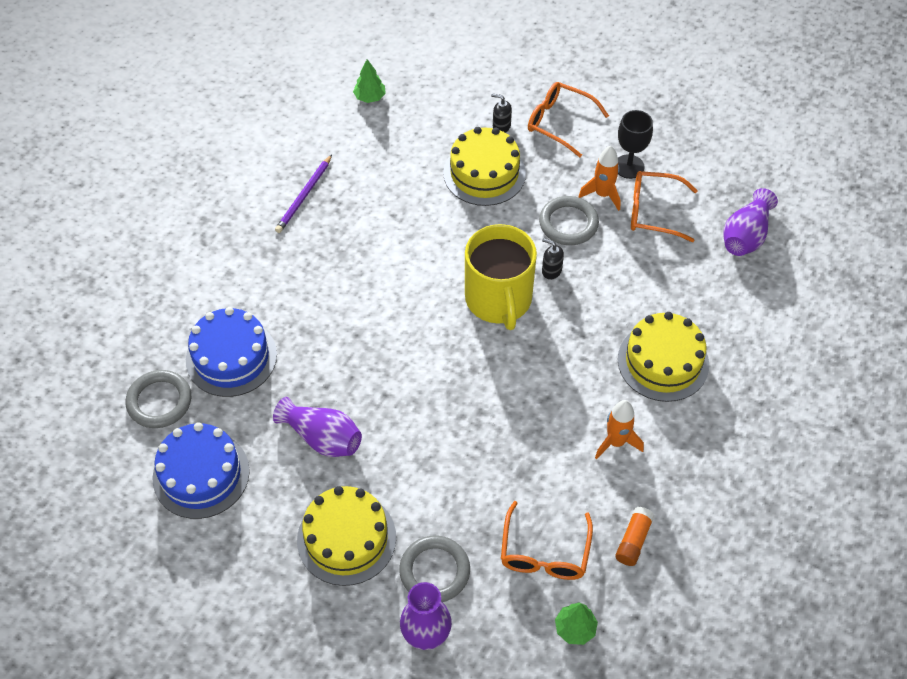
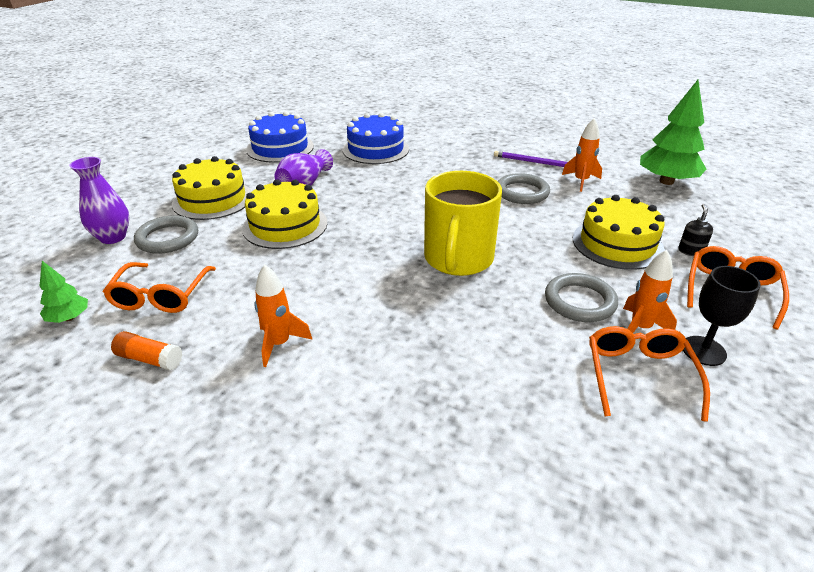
camera: 85 degrees right, 20 degrees down
(159, 401) = (338, 132): grey ring -> grey ring (522, 192)
(358, 167) = (581, 181): none -> orange rocket
(370, 97) = (666, 181): green tree -> green tree, size x2.03
(498, 299) = (458, 258): yellow mug -> yellow mug turned 60 degrees counterclockwise
(544, 553) = (160, 296): orange glasses -> orange glasses turned 90 degrees counterclockwise
(551, 271) = (506, 291): black soap dispenser -> none
(663, 362) = (393, 385): yellow cake -> yellow cake (285, 225)
(745, 236) = (651, 488): purple vase -> none

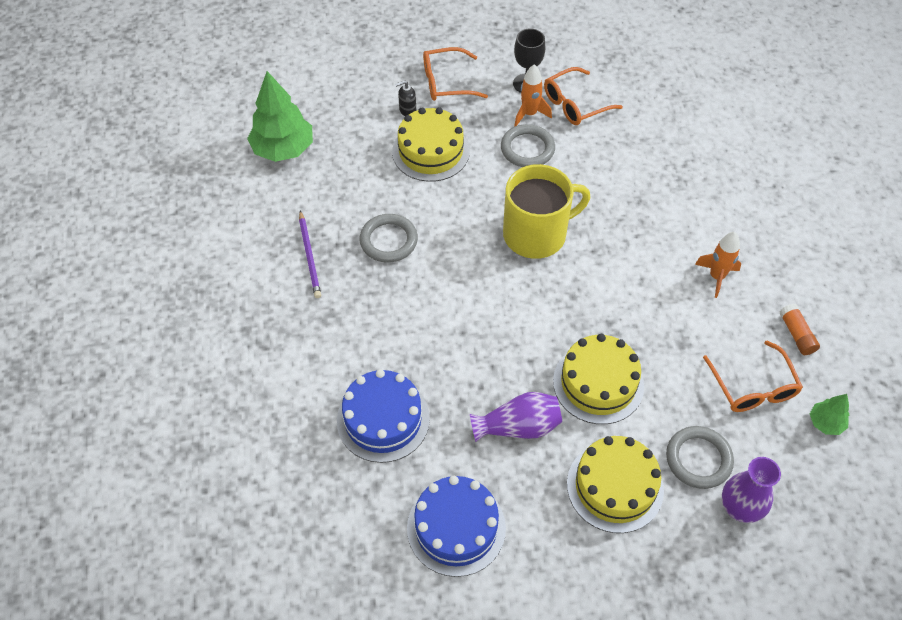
camera: 125 degrees left, 20 degrees up
(160, 296) = (753, 387): orange glasses -> orange glasses turned 105 degrees clockwise
(581, 181) = (329, 207): orange rocket -> none

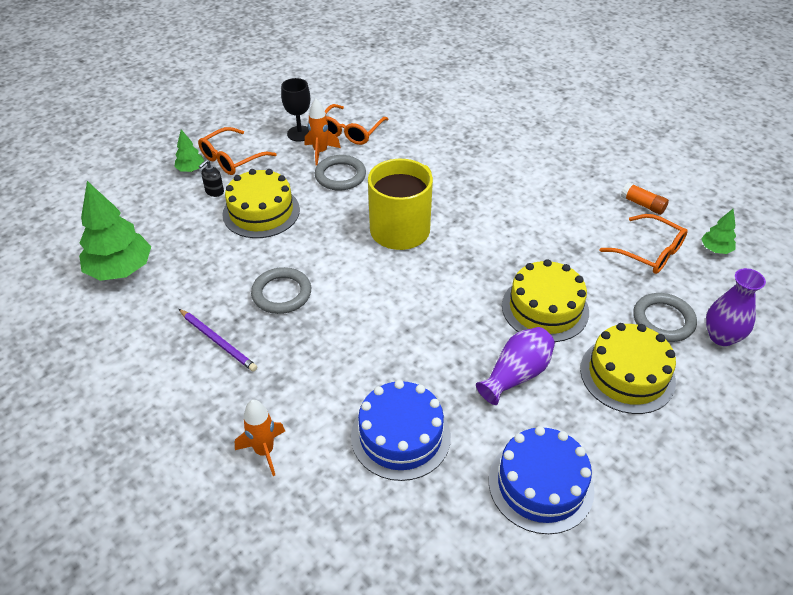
camera: 35 degrees left, 10 degrees down
(404, 77) = (191, 169): none -> green tree
(716, 277) = (556, 195): orange rocket -> orange rocket (264, 451)

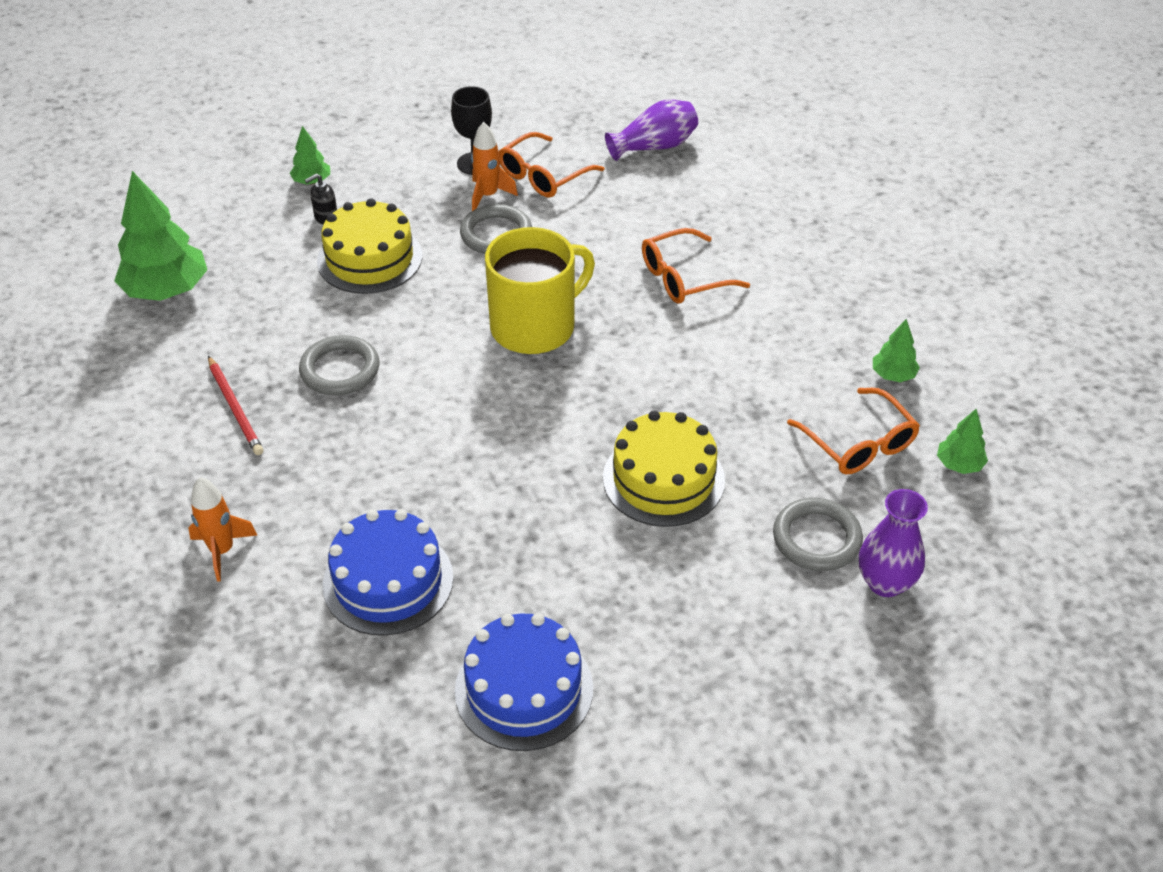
camera: 20 degrees right, 0 degrees up
(218, 341) = (235, 408): purple pencil -> red pencil
(231, 159) = (369, 179): orange glasses -> orange glasses (683, 278)
(516, 374) = (574, 551): purple vase -> purple vase (654, 146)
(627, 375) = (720, 593): yellow cake -> none
(642, 204) = (893, 375): orange glue stick -> green tree

